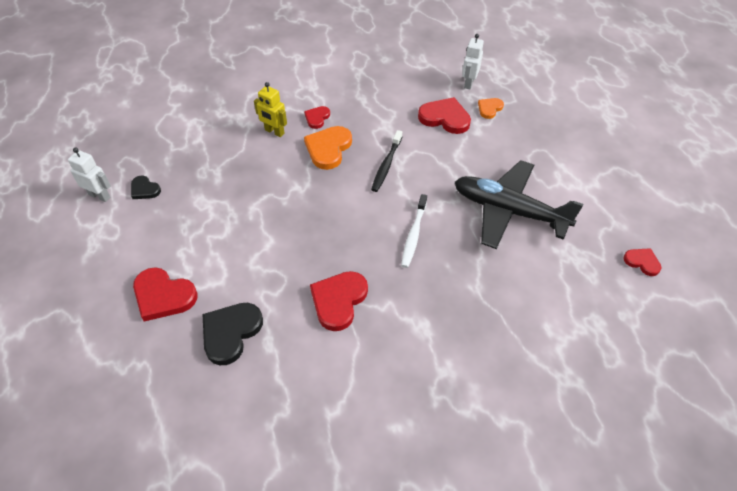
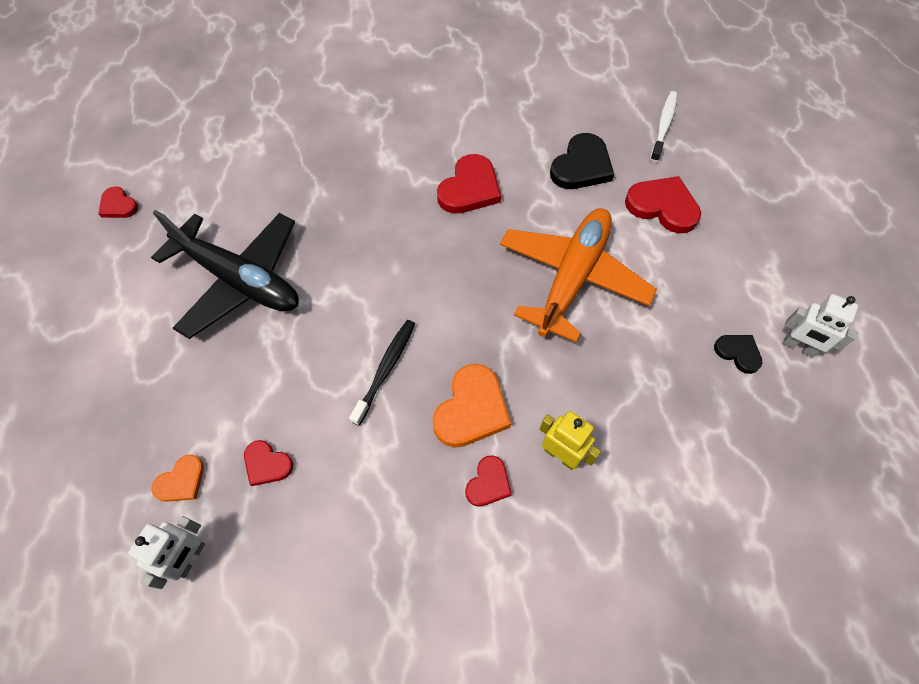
camera: 175 degrees left, 10 degrees up
(253, 230) = (572, 277): none -> orange plane
(413, 235) = (371, 257): white toothbrush -> white toothbrush (663, 126)
(445, 118) = (267, 464): red heart -> red heart, size x0.56

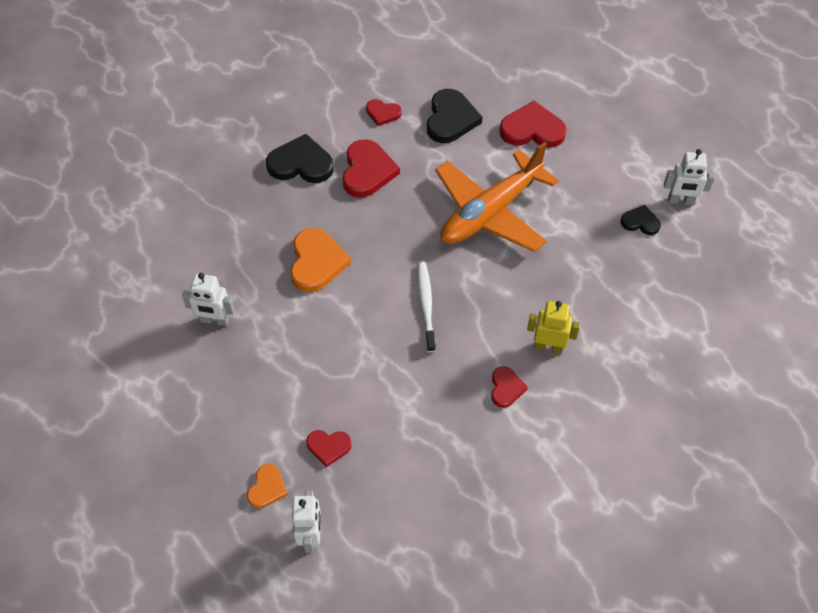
camera: 25 degrees left, 5 degrees down
(118, 205) = (57, 301): red heart -> red heart (383, 113)
(240, 280) = (215, 320): black plane -> white robot
(386, 369) = (381, 340): black toothbrush -> none
(410, 158) = (301, 164): none -> black heart
(471, 409) = (465, 342): orange heart -> orange heart (316, 262)
(572, 277) = (490, 212): orange plane -> orange plane turned 135 degrees counterclockwise
(663, 126) = (500, 61): white toothbrush -> white toothbrush (426, 305)

